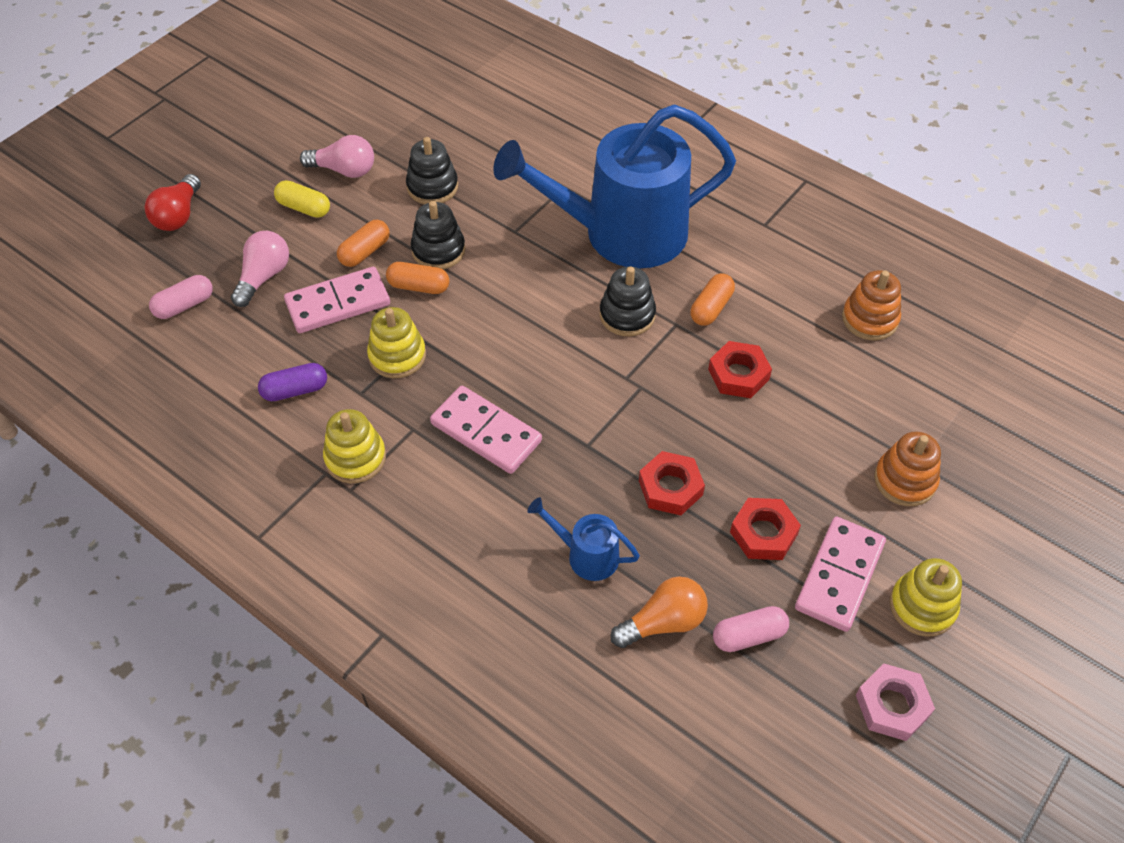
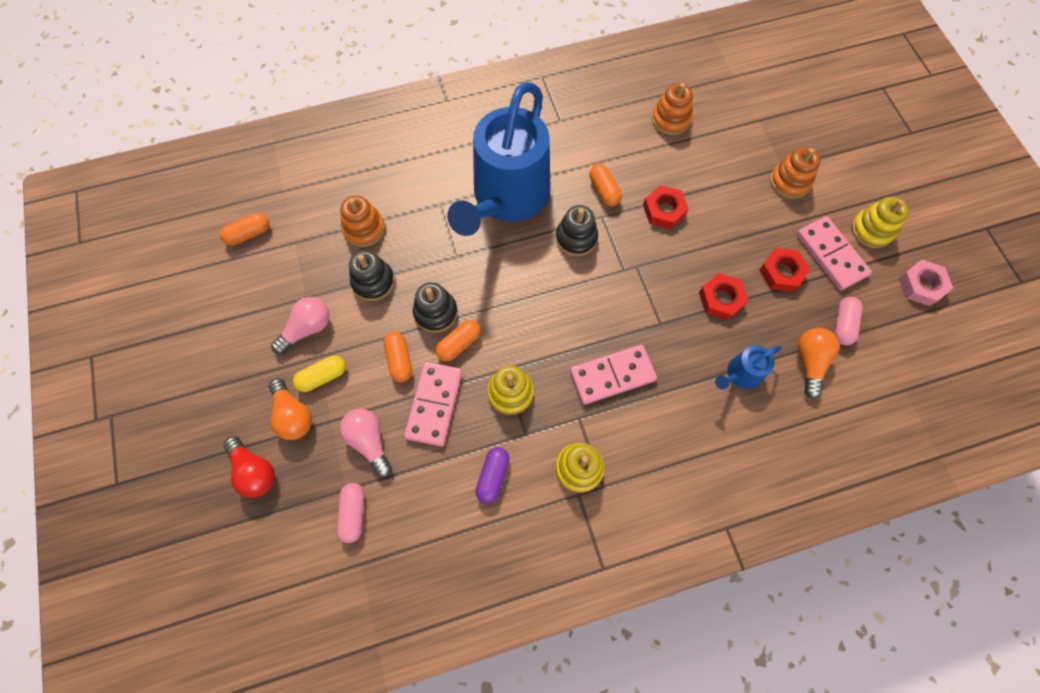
camera: 55 degrees left, 15 degrees up
(250, 210) = (293, 415): none -> orange light bulb
(407, 77) = (248, 234): none -> orange capsule
(484, 149) = (364, 229): none -> orange stacking toy

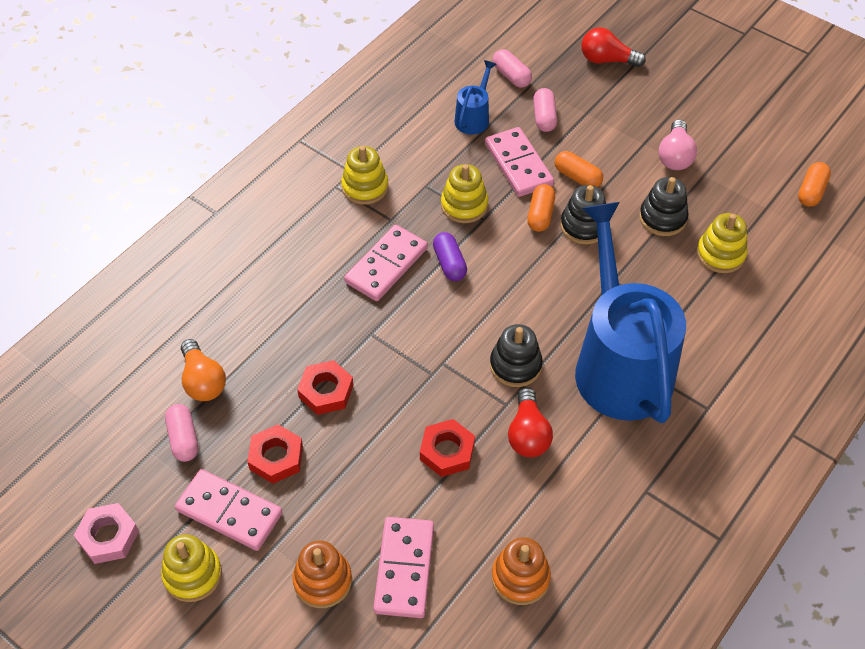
camera: 145 degrees right, 15 degrees down
(293, 415) = (618, 101): orange light bulb -> none
(322, 377) = (625, 134): yellow capsule -> none
(364, 229) = (720, 254): orange stacking toy -> yellow stacking toy
(369, 441) = (544, 117): pink light bulb -> pink capsule
(493, 476) = (429, 147): purple capsule -> purple capsule (449, 263)
(604, 190) = (528, 434): orange capsule -> red light bulb
(735, 160) = (404, 569): none -> pink domino
(740, 374) = (267, 332): blue watering can -> blue watering can (473, 118)

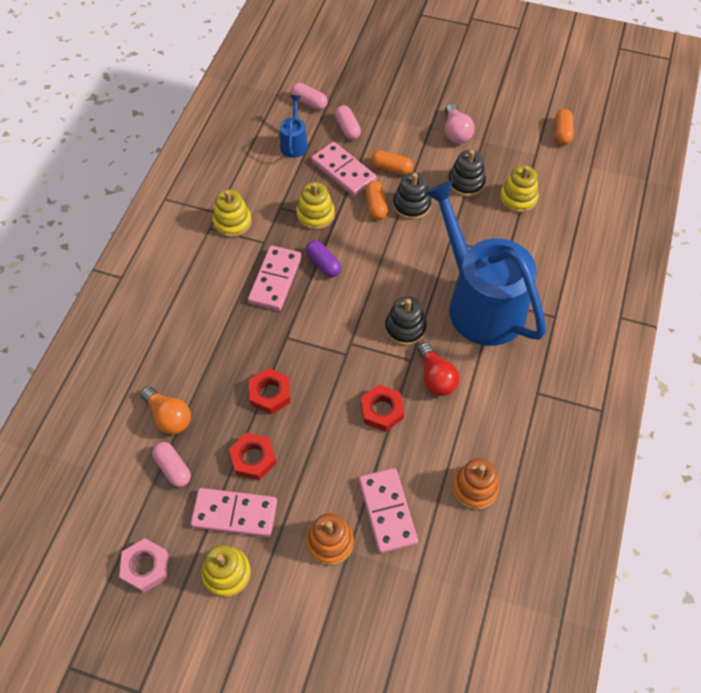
camera: 20 degrees left, 5 degrees up
(607, 60) = (376, 71): red light bulb -> none

